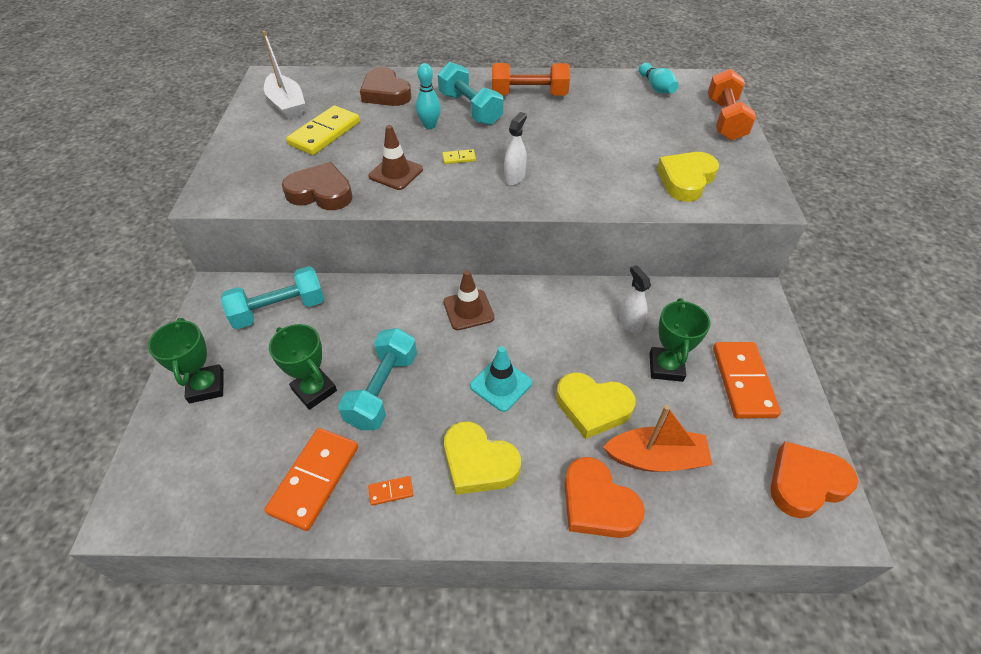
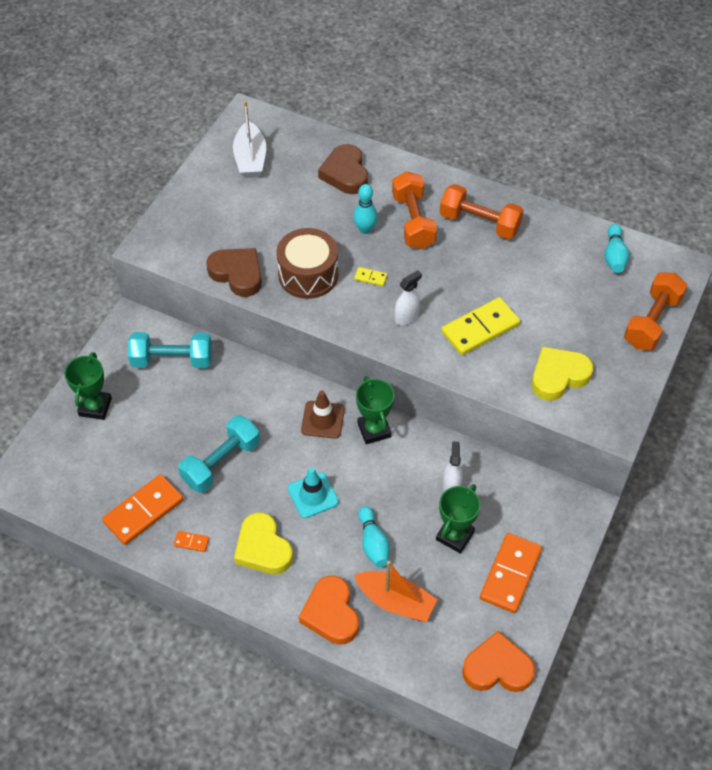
camera: 25 degrees right, 5 degrees up
(314, 390) = (171, 442): green trophy -> green trophy (374, 430)
(324, 133) = (268, 206): yellow domino -> yellow domino (480, 328)
(396, 173) = (308, 275): brown traffic cone -> brown drum
(470, 109) = (413, 221): turquoise dumbbell -> orange dumbbell
(592, 407) = (373, 543): yellow heart -> turquoise bowling pin

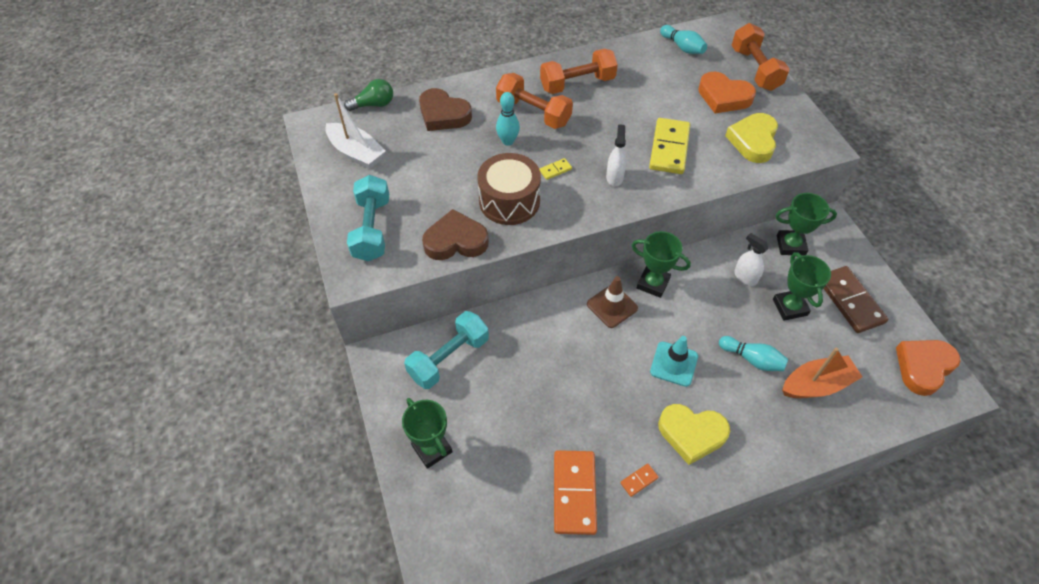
camera: 45 degrees left, 0 degrees up
(221, 462) = (583, 400): turquoise dumbbell -> turquoise dumbbell (372, 229)
(306, 129) = (373, 104): none -> green light bulb
(331, 613) = (792, 434): orange heart -> orange heart (724, 97)
(510, 574) = (849, 301): orange domino -> brown domino
(524, 495) = (790, 245): none -> green trophy

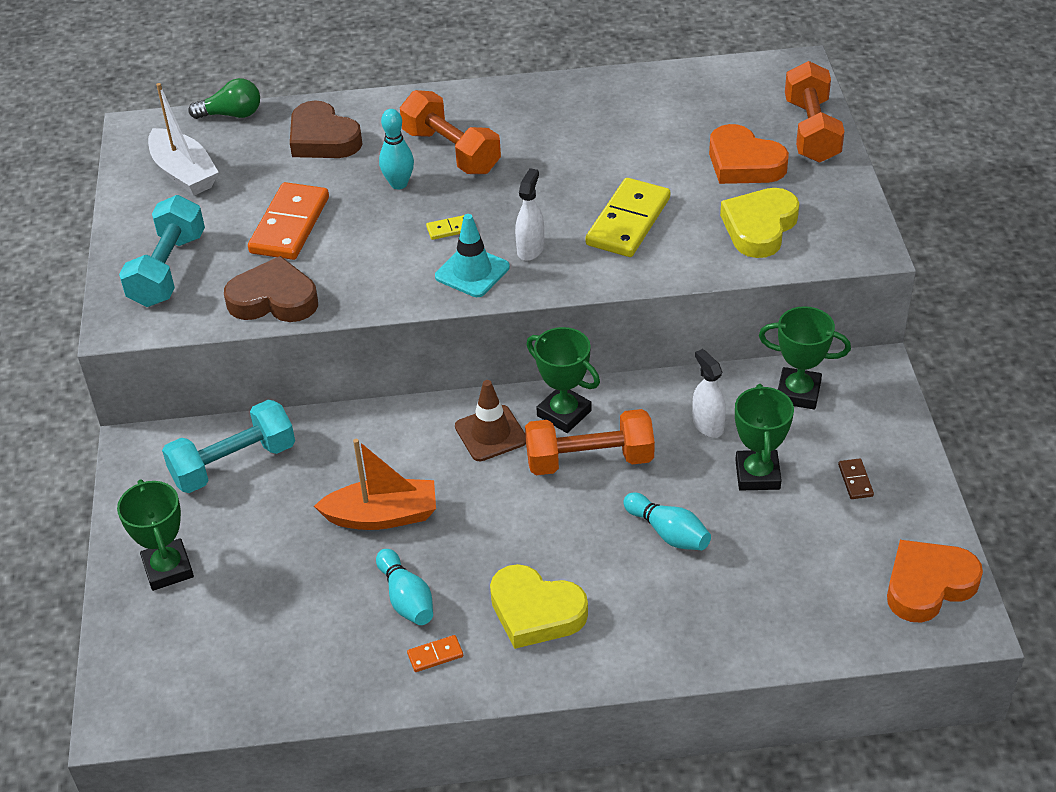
camera: 15 degrees right, 10 degrees down
(509, 201) = (368, 260): brown drum -> none
(574, 493) = (339, 654): orange domino -> orange domino (289, 225)
(577, 84) = (532, 120): orange dumbbell -> orange dumbbell (589, 460)
(674, 364) = (549, 520): turquoise traffic cone -> turquoise traffic cone (472, 272)
(682, 47) = (714, 88): turquoise bowling pin -> turquoise bowling pin (406, 598)
(816, 384) = (750, 580): orange boat -> orange boat (382, 516)
(849, 301) = (855, 480): brown domino -> brown domino, size x0.43

